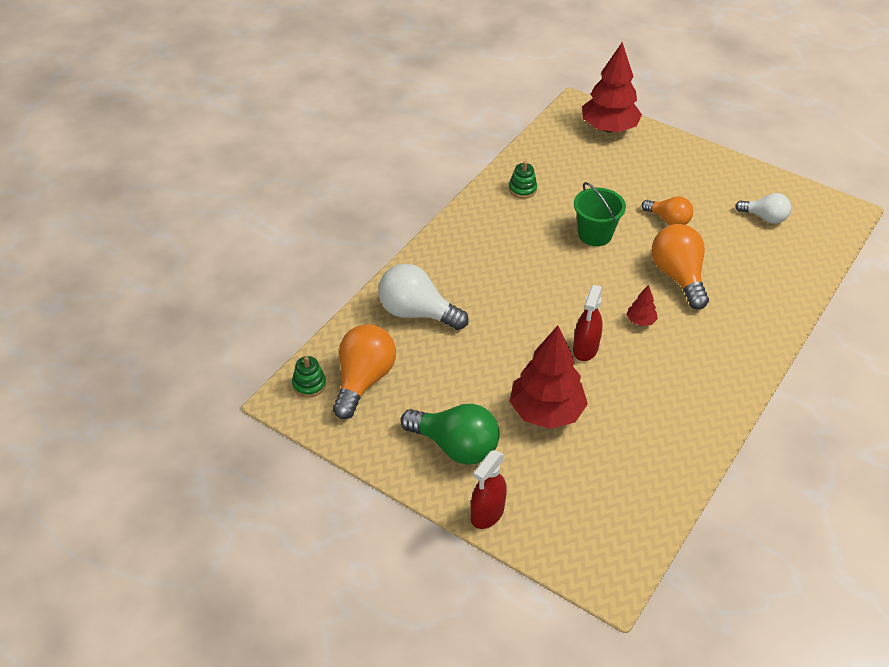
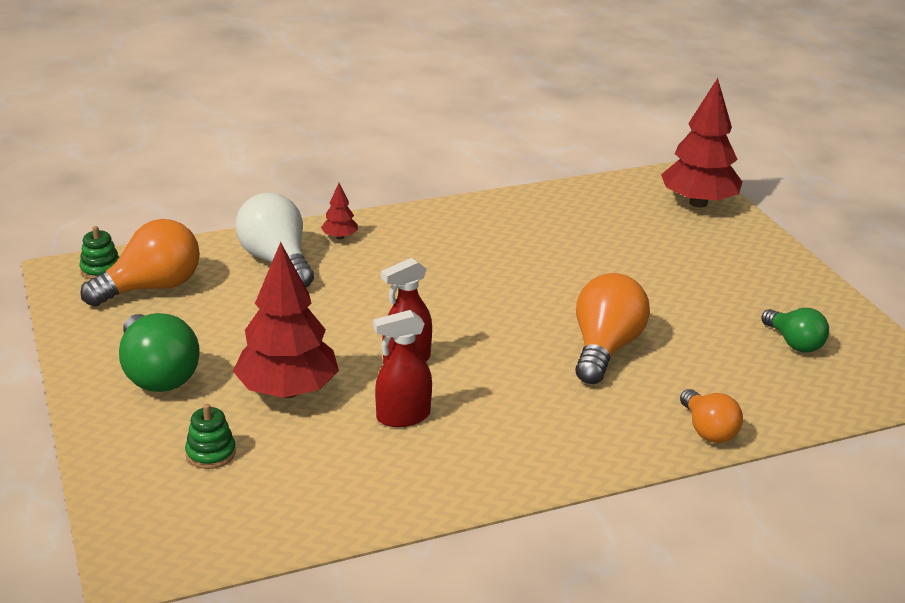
camera: 35 degrees right, 15 degrees down
(487, 514) = (105, 440): red spray bottle -> red spray bottle (403, 417)
(522, 189) = (526, 214): green stacking toy -> green stacking toy (211, 453)
(595, 234) = (555, 277): green bucket -> none
(640, 321) = (504, 366): red tree -> red tree (340, 237)
(668, 220) = (663, 299): orange light bulb -> orange light bulb (708, 430)
(764, 217) = (794, 343): white light bulb -> green light bulb

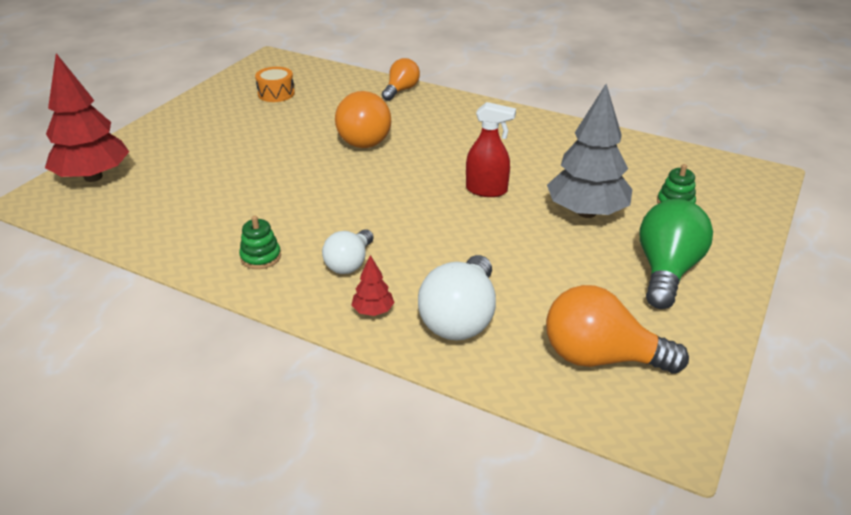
camera: 130 degrees left, 5 degrees up
(101, 270) = (632, 414): green stacking toy -> green stacking toy (260, 257)
(287, 391) = (586, 212): red tree -> grey tree
(403, 417) = (537, 165): red spray bottle -> none
(406, 251) = (349, 263): none -> white light bulb
(605, 349) = (367, 138): orange light bulb -> orange light bulb turned 60 degrees counterclockwise
(794, 343) = (276, 93): green light bulb -> orange drum

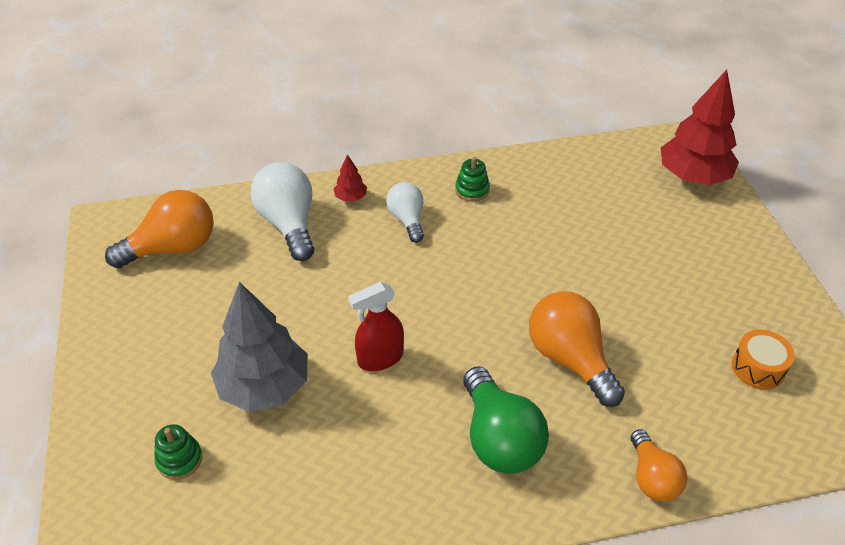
camera: 140 degrees right, 10 degrees up
(667, 271) = (154, 355): green light bulb -> green light bulb (499, 439)

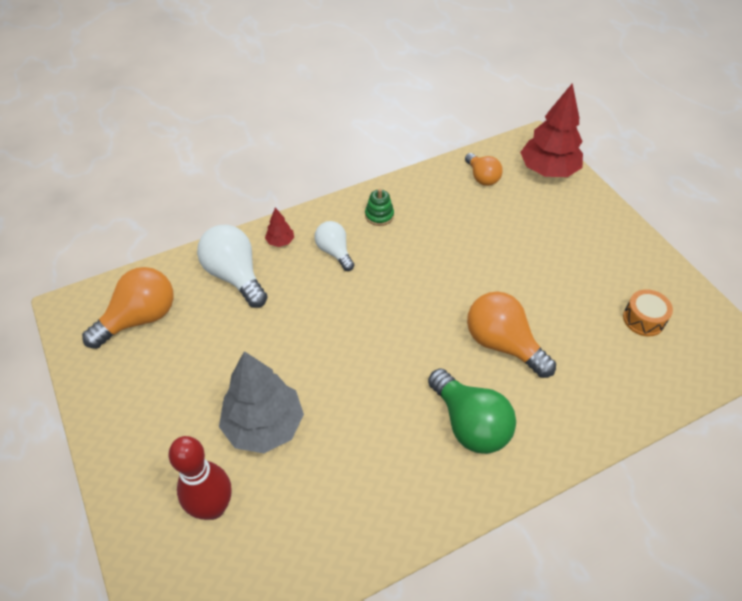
camera: 15 degrees left, 5 degrees up
(179, 459) = (213, 507): green stacking toy -> red bowling pin
(380, 358) = (352, 378): red spray bottle -> none
(652, 478) = (594, 427): orange light bulb -> orange light bulb (482, 177)

